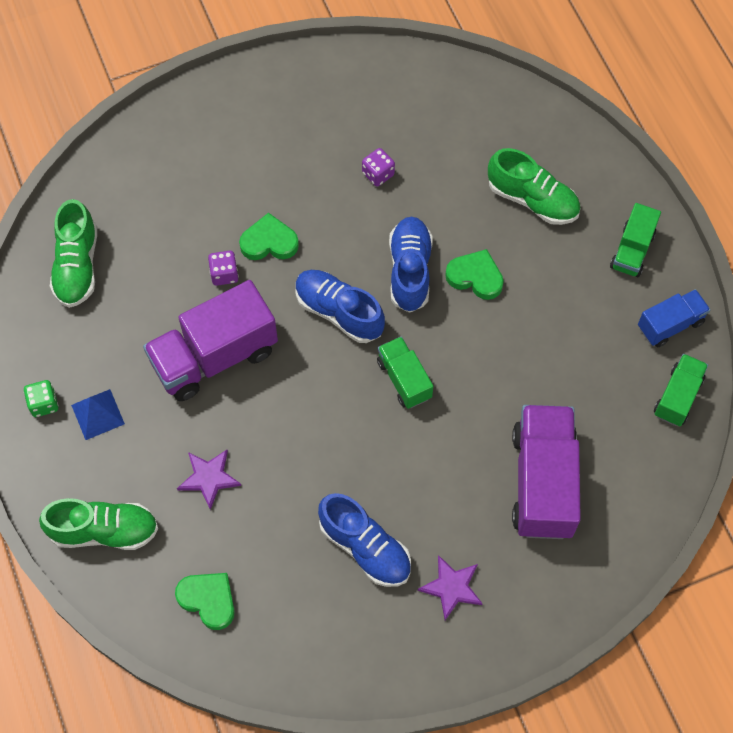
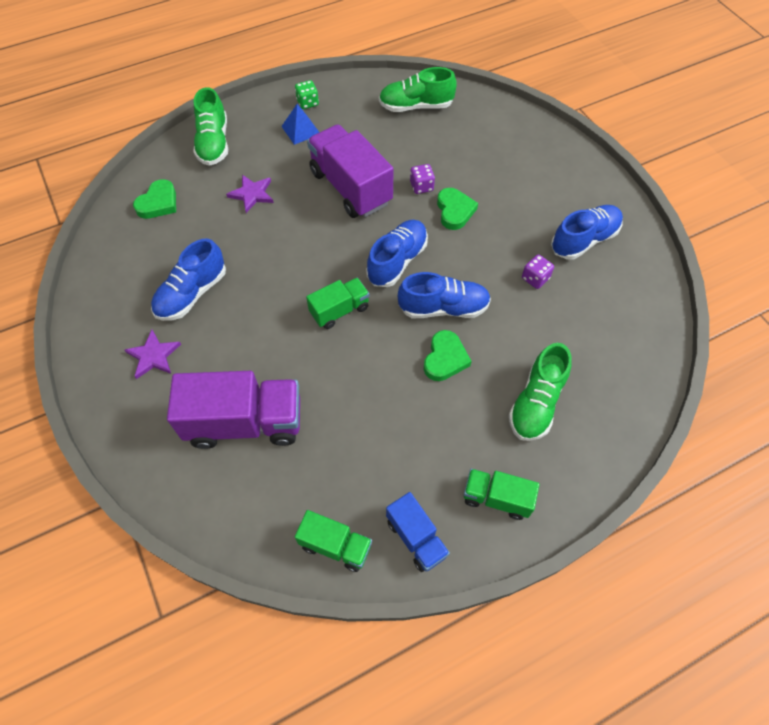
camera: 85 degrees right, 5 degrees down
(329, 116) = (584, 240): none -> blue shoe

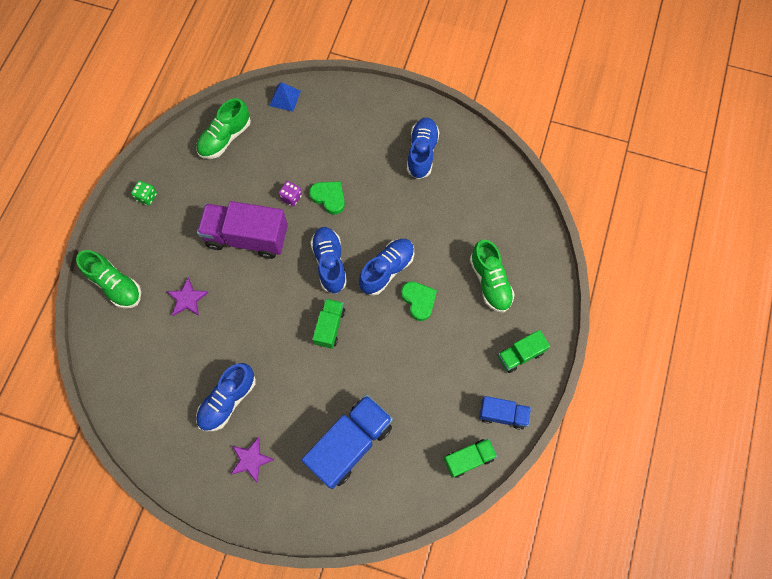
camera: 45 degrees left, 10 degrees up
(158, 203) = (130, 362): green heart -> none
(192, 294) = (228, 400): blue shoe -> blue shoe turned 45 degrees clockwise
(245, 422) = (350, 444): purple truck -> blue truck
(301, 130) = (166, 222): blue pyramid -> blue pyramid (285, 98)
(535, 278) = (419, 203): purple dice -> none

